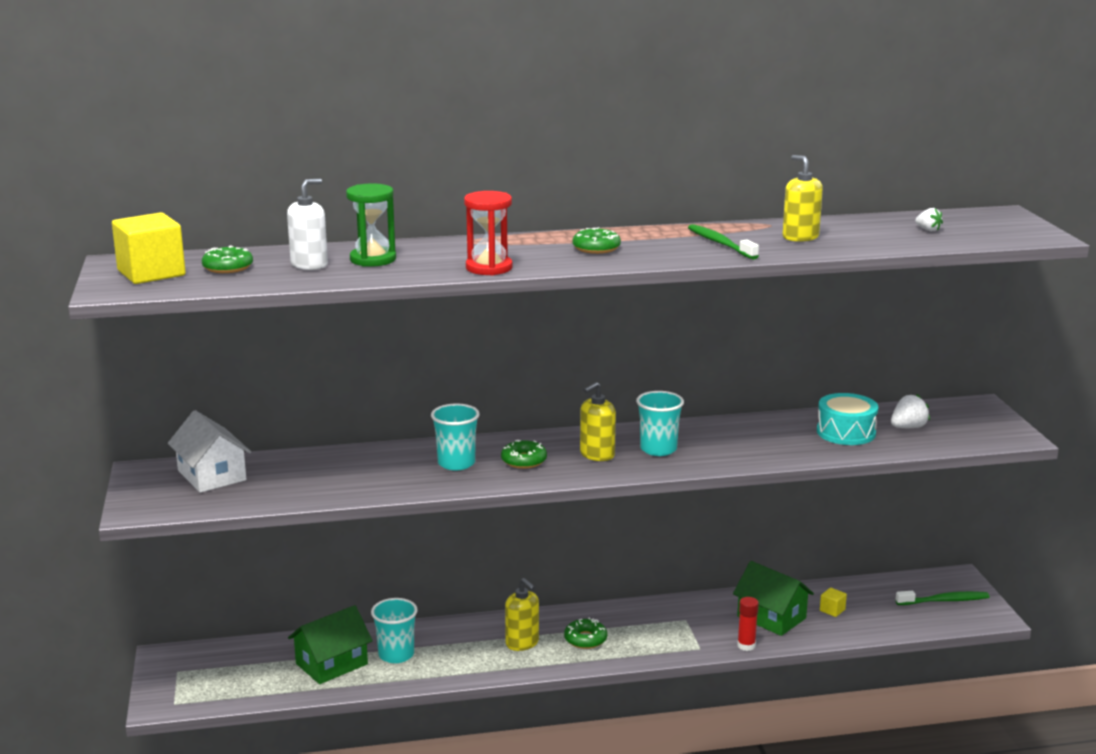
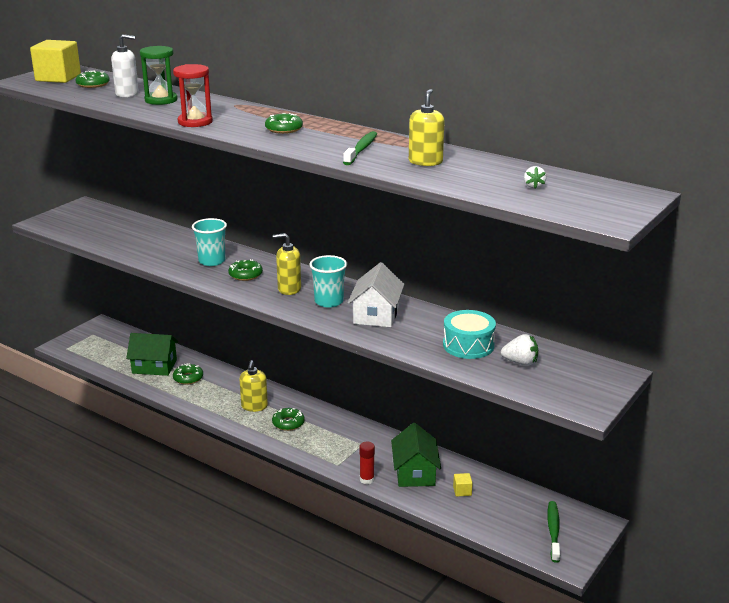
camera: 45 degrees right, 5 degrees up
(212, 475) = (102, 219): white house -> white house (376, 314)
(396, 655) = (188, 378): turquoise cup -> green donut
(944, 601) = (553, 531): green toothbrush -> green toothbrush turned 120 degrees counterclockwise

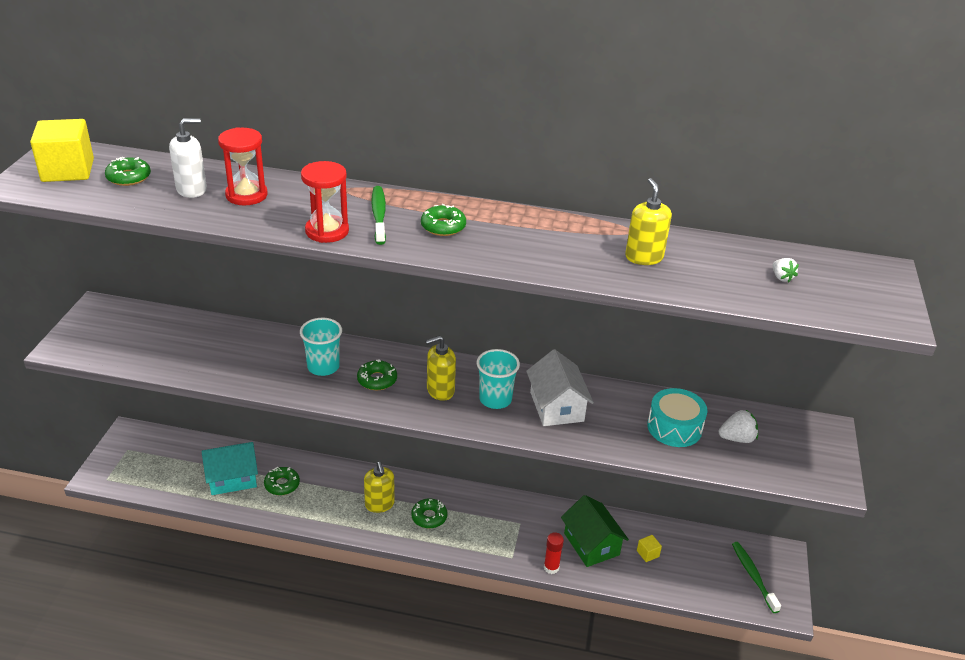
camera: 25 degrees left, 10 degrees up
(154, 366) = (232, 478): green house -> turquoise house
(161, 100) = (246, 195): green hourglass -> red hourglass
(361, 149) = (560, 248): green toothbrush -> green toothbrush (379, 215)

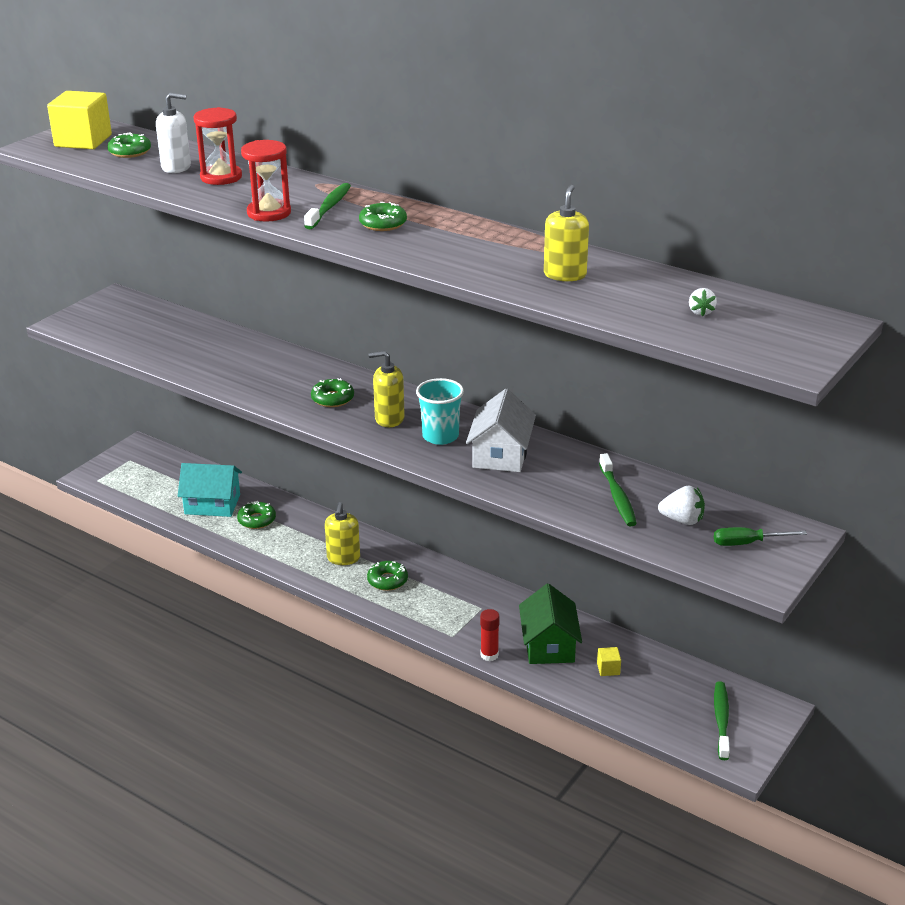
camera: 25 degrees right, 5 degrees down
(323, 367) = (288, 379): turquoise cup -> none
(674, 427) = (617, 497): turquoise drum -> green toothbrush
(797, 449) = (747, 543): none -> green screwdriver

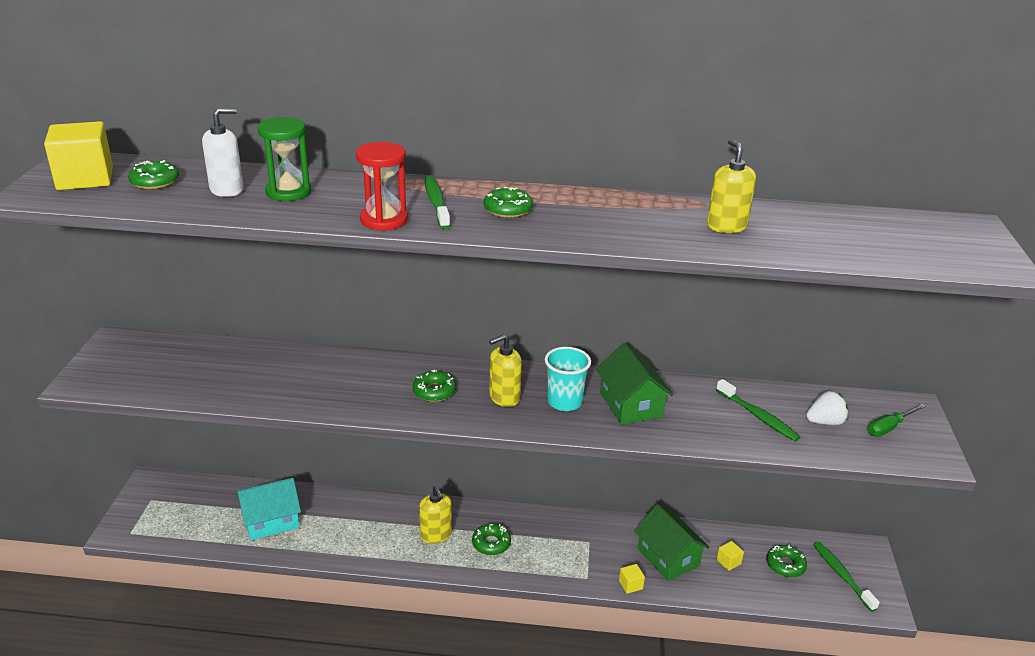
camera: 30 degrees left, 0 degrees up
(221, 177) = (288, 192): red hourglass -> green hourglass
(257, 520) = (327, 523): green donut -> green donut (785, 565)
(489, 655) = (630, 585): red glue stick -> yellow cube
(501, 454) = (630, 404): white house -> green house
(701, 312) = (873, 237): white strawberry -> none

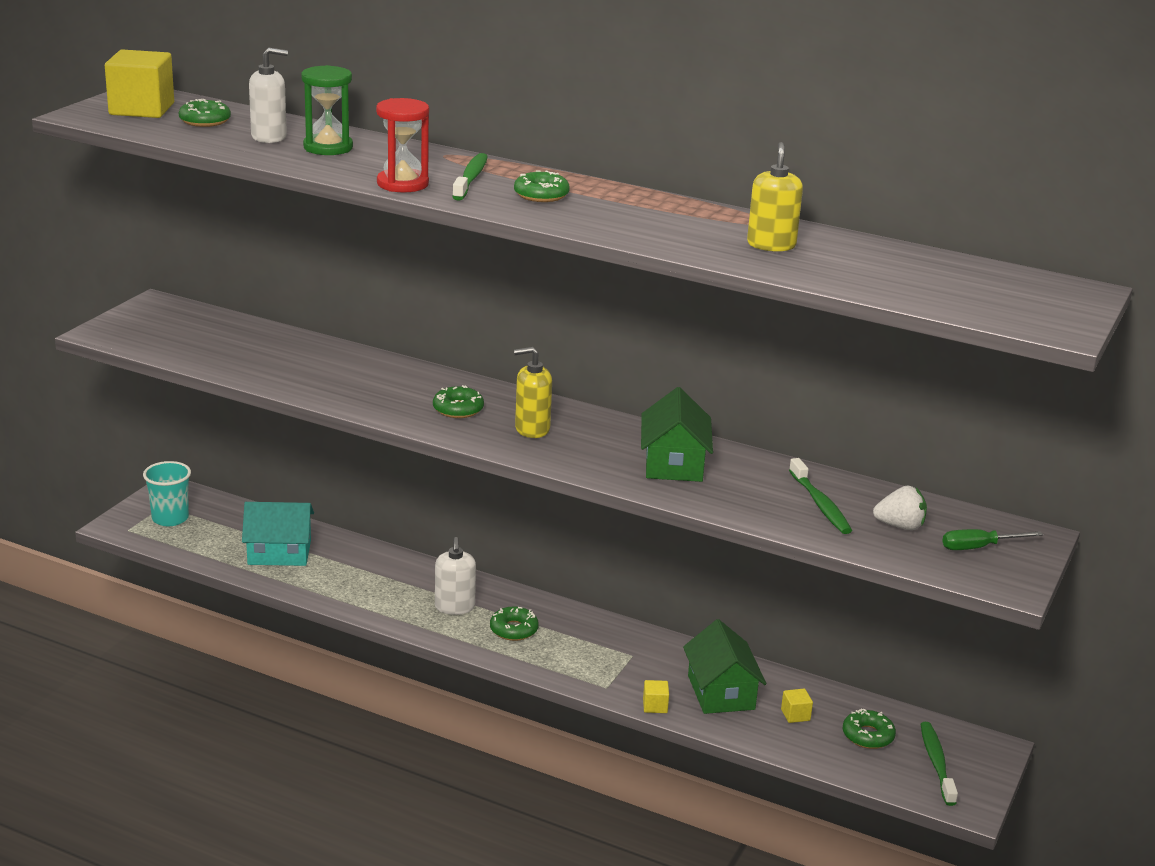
camera: 20 degrees right, 5 degrees down
(436, 535) = (454, 607): yellow soap dispenser -> white soap dispenser
(564, 402) = (598, 446): turquoise cup -> turquoise cup (170, 518)

